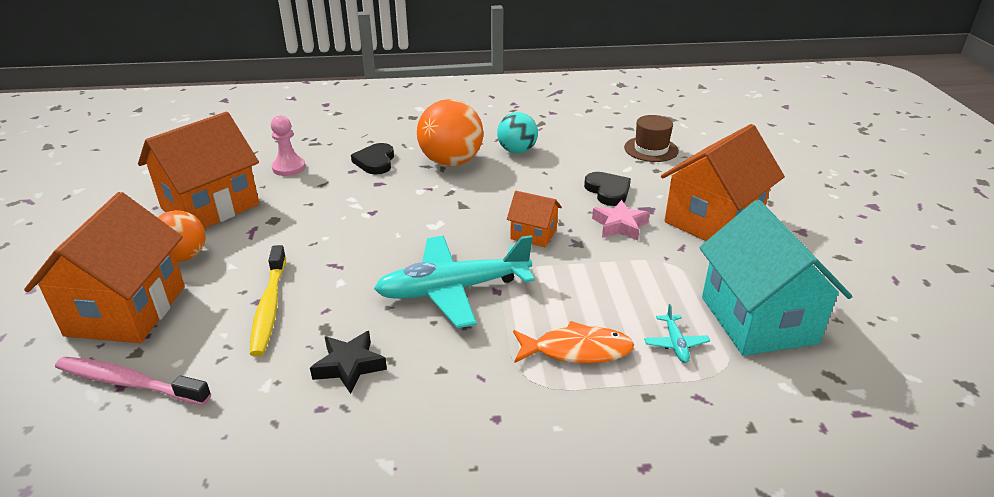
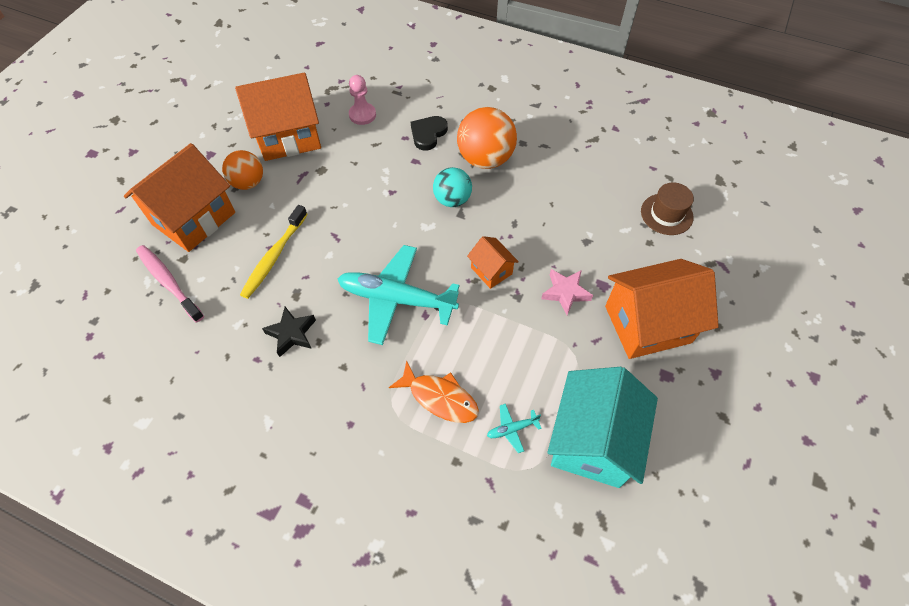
camera: 30 degrees right, 25 degrees up
(517, 151) = (547, 167): turquoise ball -> turquoise ball (452, 200)
(608, 191) = (586, 249): black heart -> none
(675, 344) = (512, 429): turquoise plane -> turquoise plane turned 45 degrees clockwise

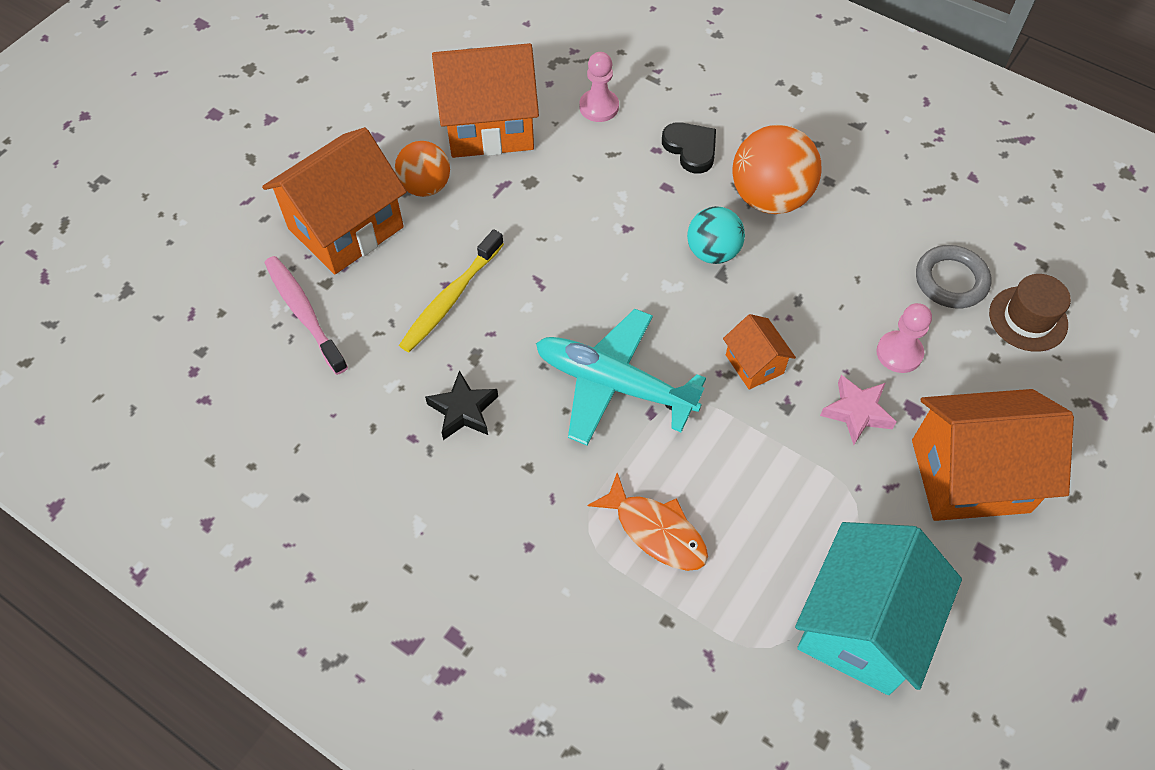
camera: 10 degrees right, 0 degrees up
(428, 134) = (691, 149): black heart -> black heart turned 105 degrees clockwise
(512, 429) = (750, 590): turquoise plane -> none
(587, 249) = (899, 353): none -> pink pawn
(612, 196) = (951, 280): none -> grey ring

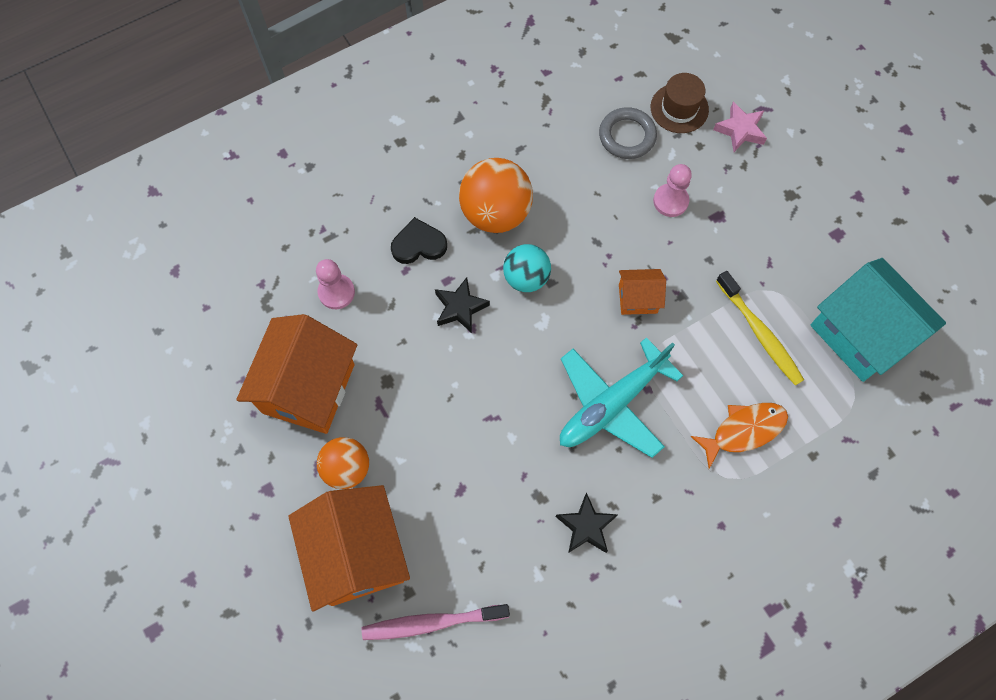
camera: 65 degrees left, 10 degrees up
(450, 298) = (475, 494): yellow toothbrush -> yellow toothbrush (760, 333)
(643, 209) = (460, 308): none -> black star
(857, 412) = (705, 253): pink star -> pink star (740, 130)
(970, 476) = (781, 211): orange house -> none

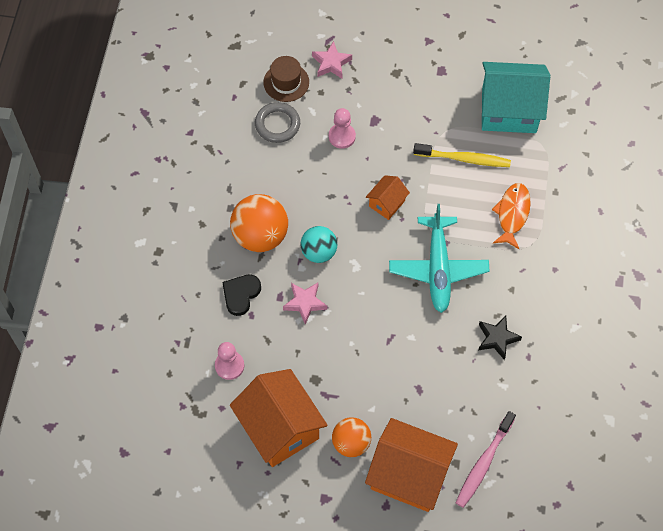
camera: 50 degrees left, 5 degrees down
(460, 308) = (305, 303): black star -> pink star

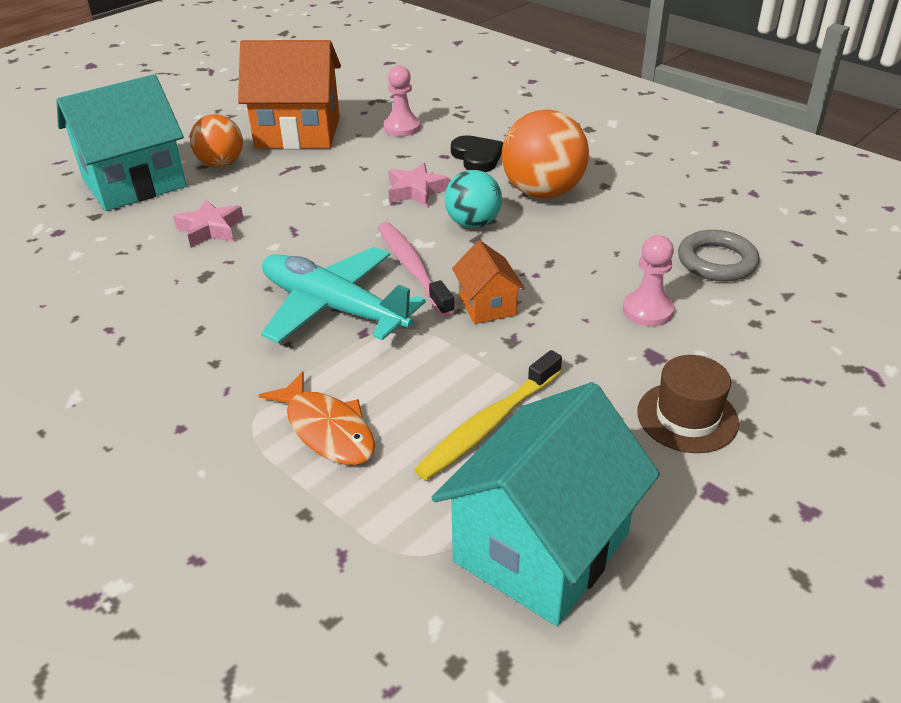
camera: 125 degrees right, 25 degrees down
(286, 82) = (798, 296): brown hat -> brown hat (687, 417)
(331, 63) = (815, 357): pink star -> pink star (210, 229)
(409, 475) = (134, 183): orange house -> turquoise house
(483, 463) = (61, 233): pink toothbrush -> pink toothbrush (412, 268)
(497, 338) = (171, 313): black star -> none

